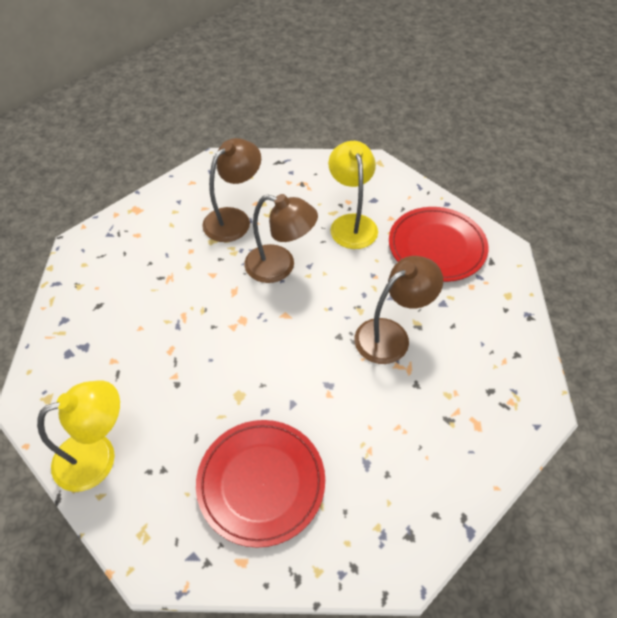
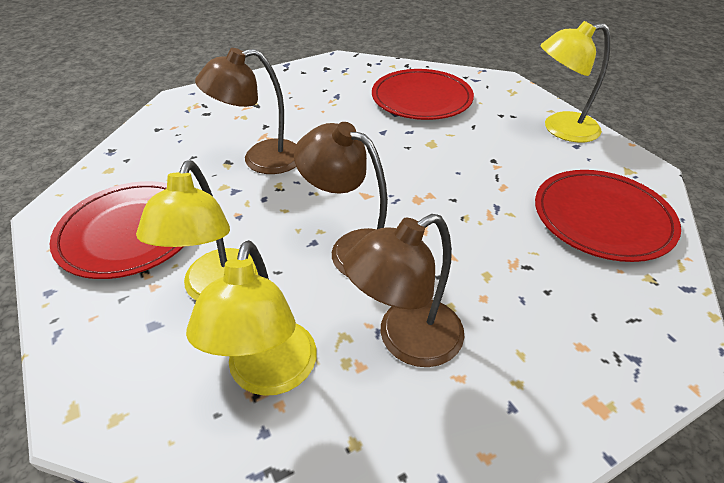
camera: 165 degrees left, 10 degrees down
(93, 332) = (602, 218): none -> red plate
(299, 191) = (269, 374): none -> yellow lamp

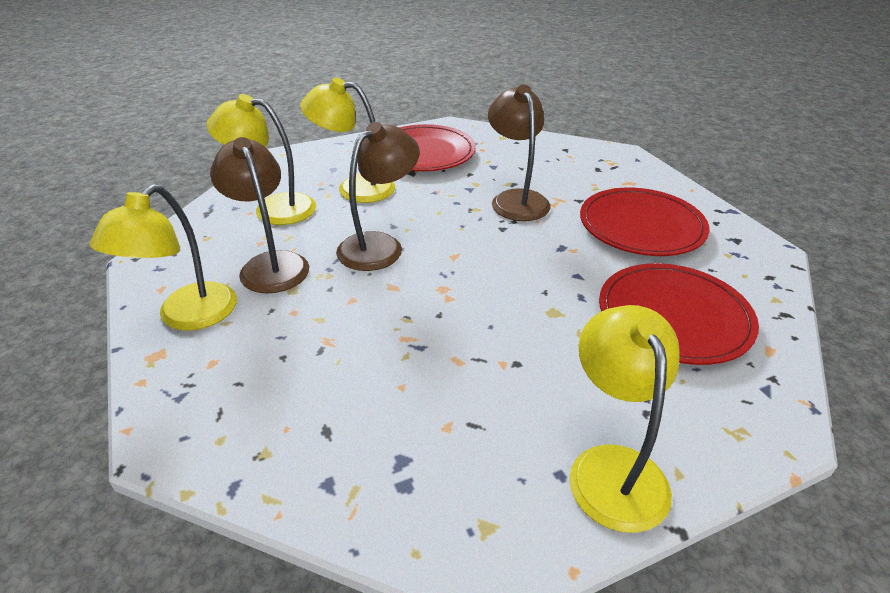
camera: 95 degrees right, 5 degrees down
(527, 398) = (187, 317): none -> yellow lamp
(602, 218) = (378, 443): red plate -> red plate (641, 226)

